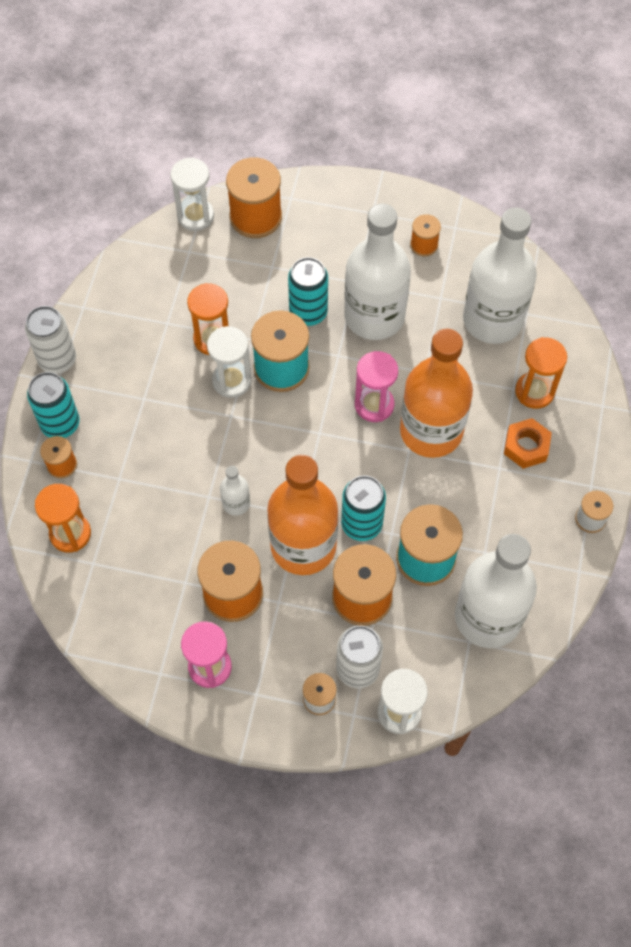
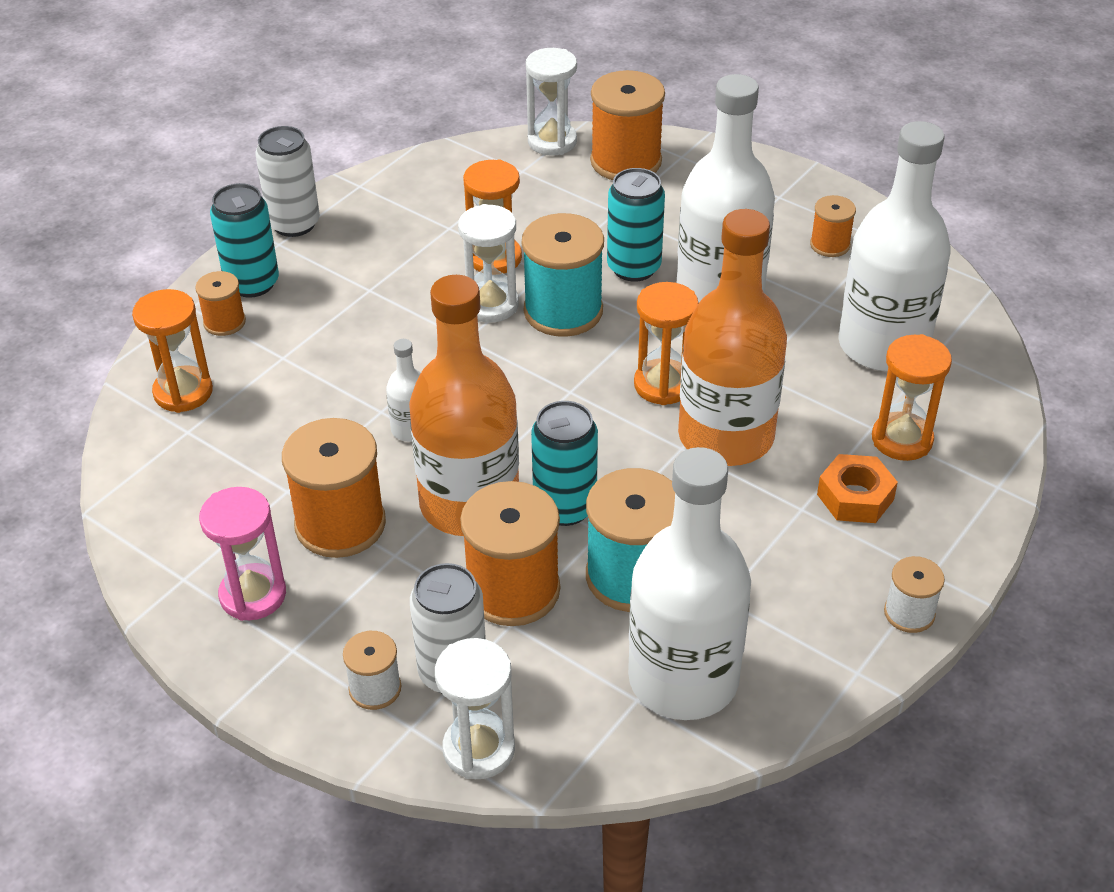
camera: 25 degrees right, 20 degrees down
(374, 405) = (663, 385): pink hourglass -> orange hourglass

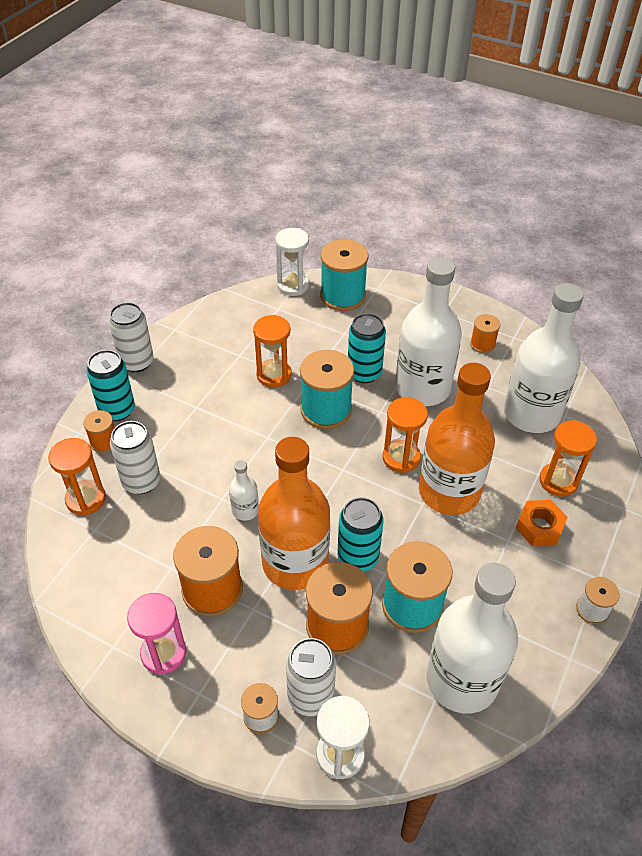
camera: 10 degrees left, 5 degrees up
(267, 378) = (141, 481): none -> white can
(491, 305) = (278, 410): white hourglass -> none
(626, 161) = (342, 296): orange spool -> turquoise spool

